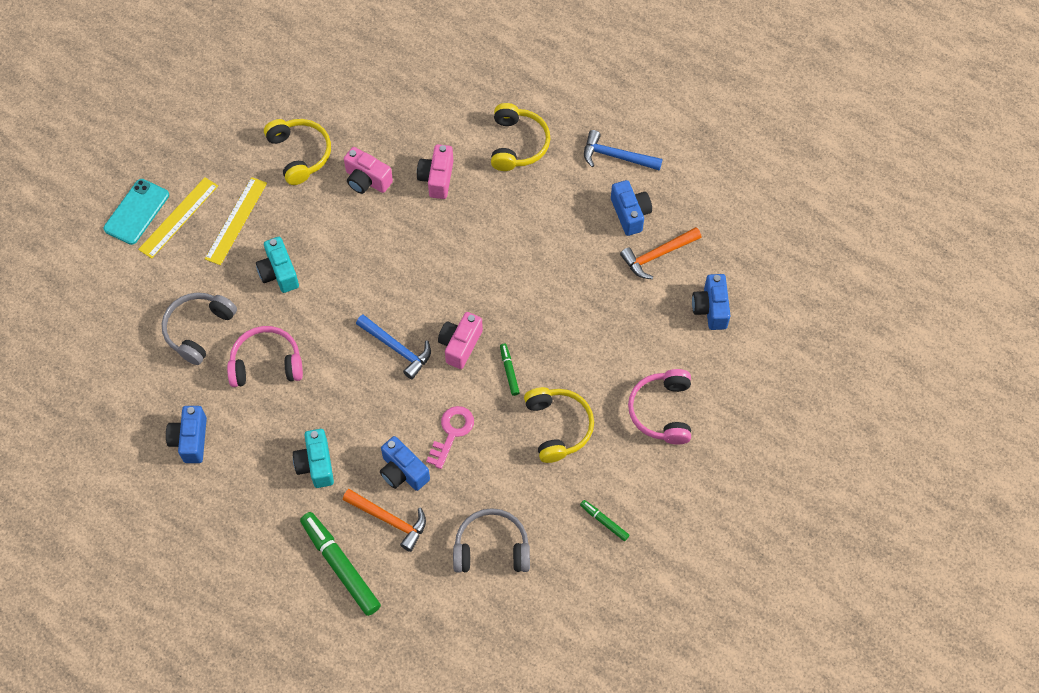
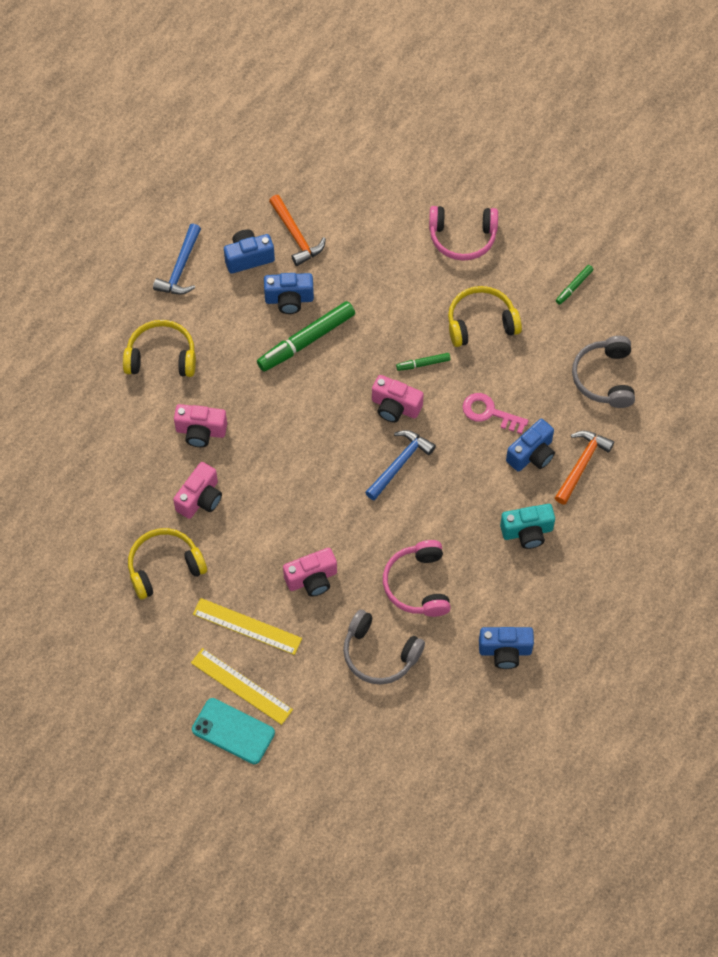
camera: 90 degrees left, 0 degrees up
(279, 273) = (312, 579): turquoise camera -> pink camera
(340, 566) = (630, 505): green marker -> green marker (306, 341)
(710, 308) = (355, 194): blue camera -> blue camera (289, 299)

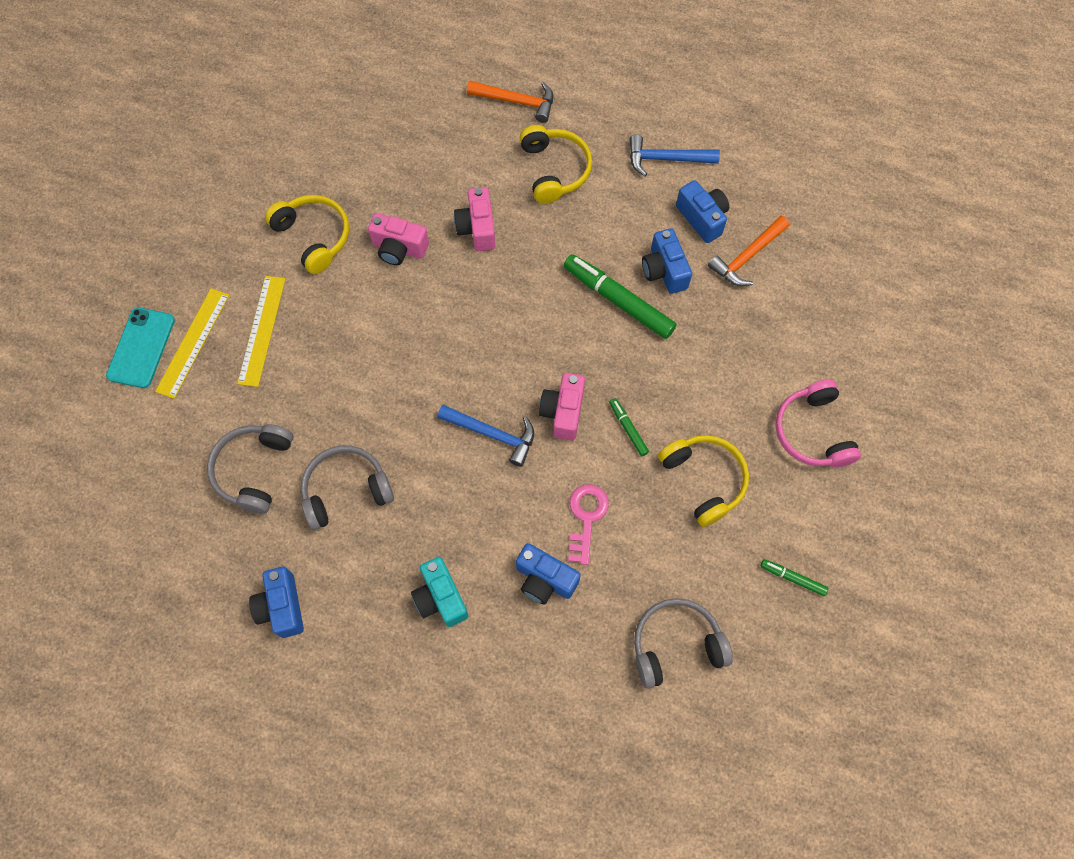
camera: 75 degrees right, 5 degrees up
(312, 579) = (329, 379): pink camera -> none
(418, 584) = (346, 490): pink headphones -> grey headphones
(581, 465) = (547, 643): orange hammer -> orange hammer (516, 101)

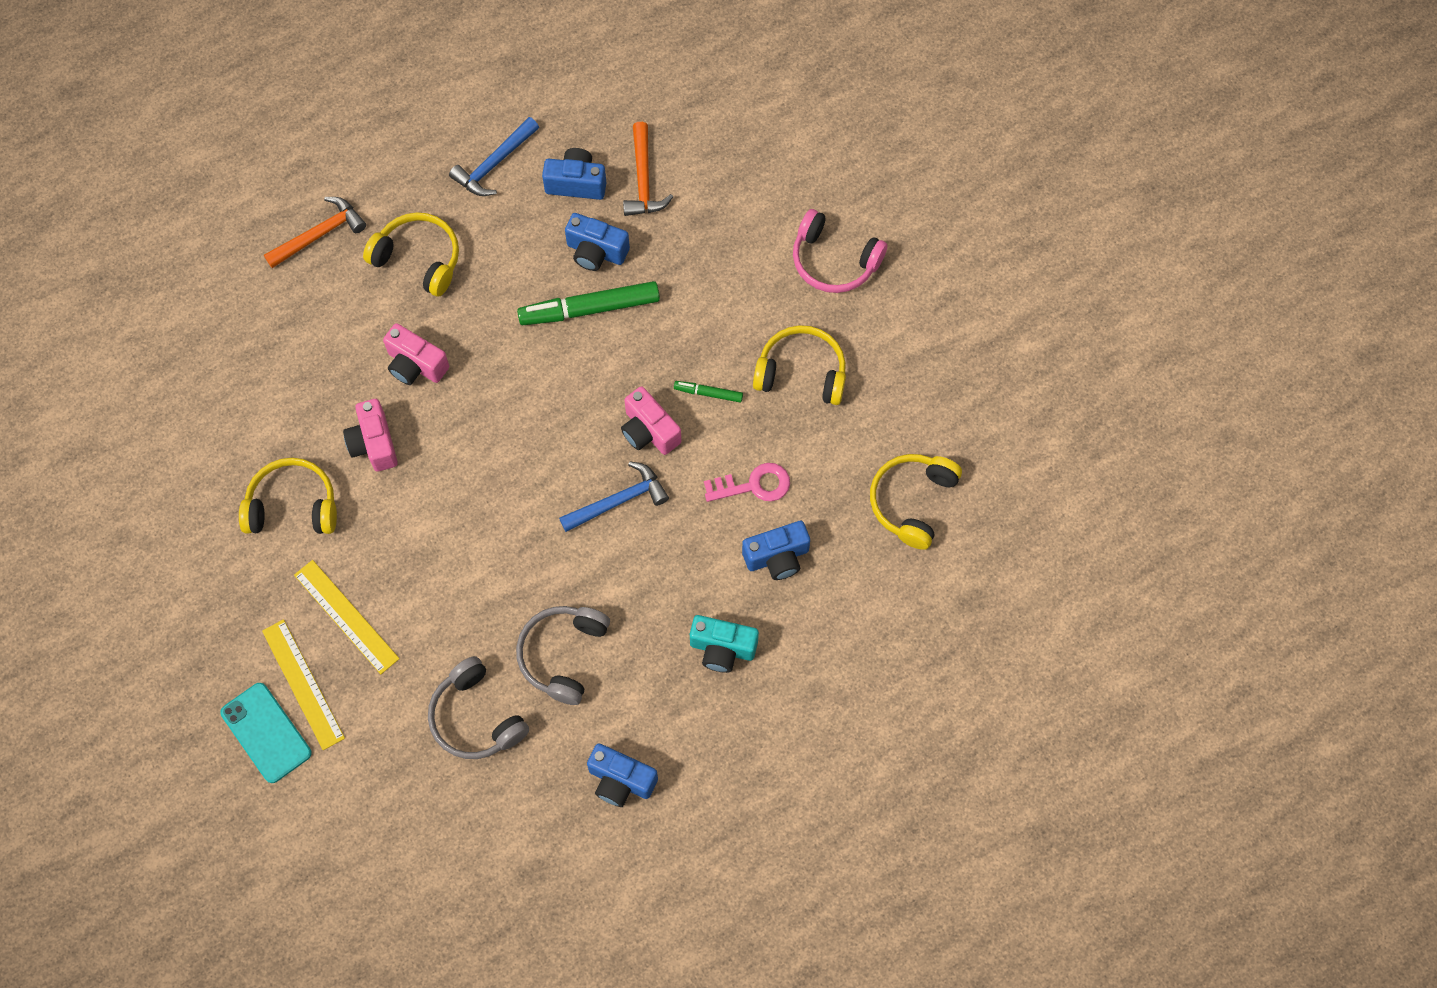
camera: 50 degrees left, 0 degrees up
(399, 249) = (374, 443): pink camera -> pink camera turned 105 degrees clockwise
(586, 517) = (754, 485): pink key -> pink key turned 120 degrees clockwise
(676, 645) = (912, 502): grey headphones -> yellow headphones
(792, 578) = (934, 375): green marker -> none

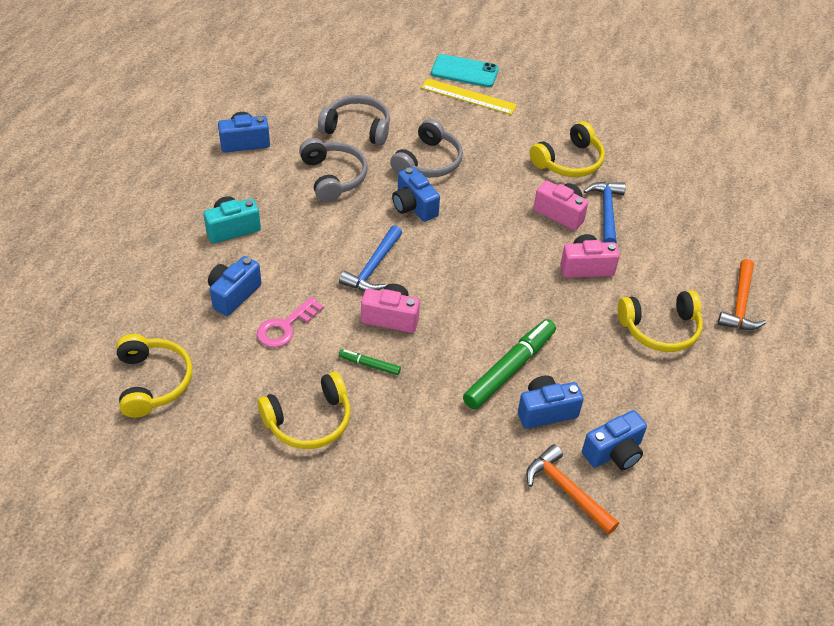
camera: 140 degrees right, 20 degrees down
(346, 616) = (479, 132): yellow ruler -> none
(442, 608) = (428, 162): none -> grey headphones
(494, 164) = (688, 427): blue hammer -> blue hammer (606, 212)
(513, 553) = (413, 206): none -> blue camera
(708, 393) = (369, 365): green marker -> green marker turned 135 degrees counterclockwise
(834, 261) = (350, 526): pink headphones -> none

